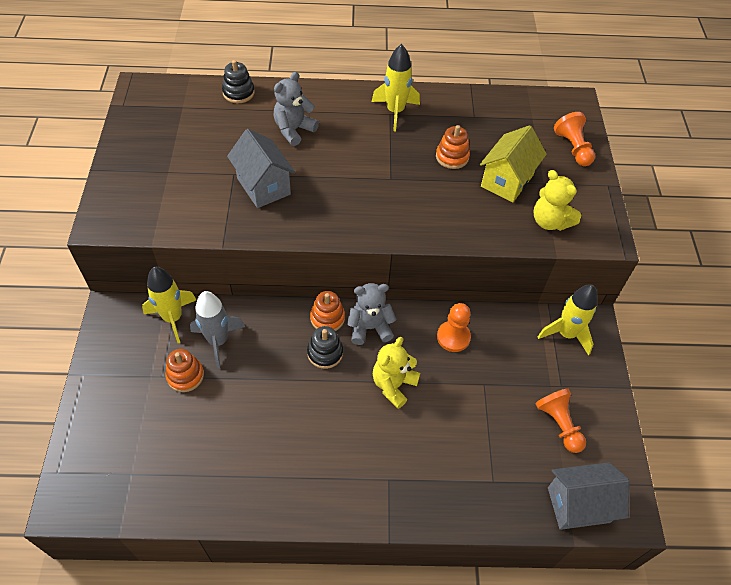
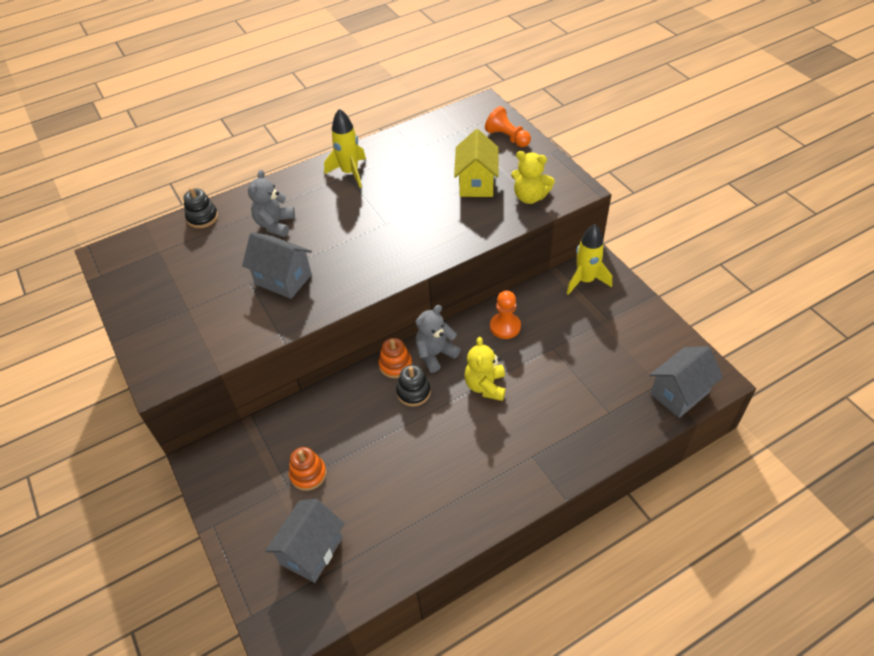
camera: 25 degrees left, 5 degrees down
(140, 446) = (311, 551): none -> grey house
(173, 318) = (262, 435): yellow rocket -> none
(218, 341) = (316, 432): grey rocket -> none
(452, 157) = (421, 185): orange stacking toy -> none
(559, 424) = (626, 346): orange pawn -> none

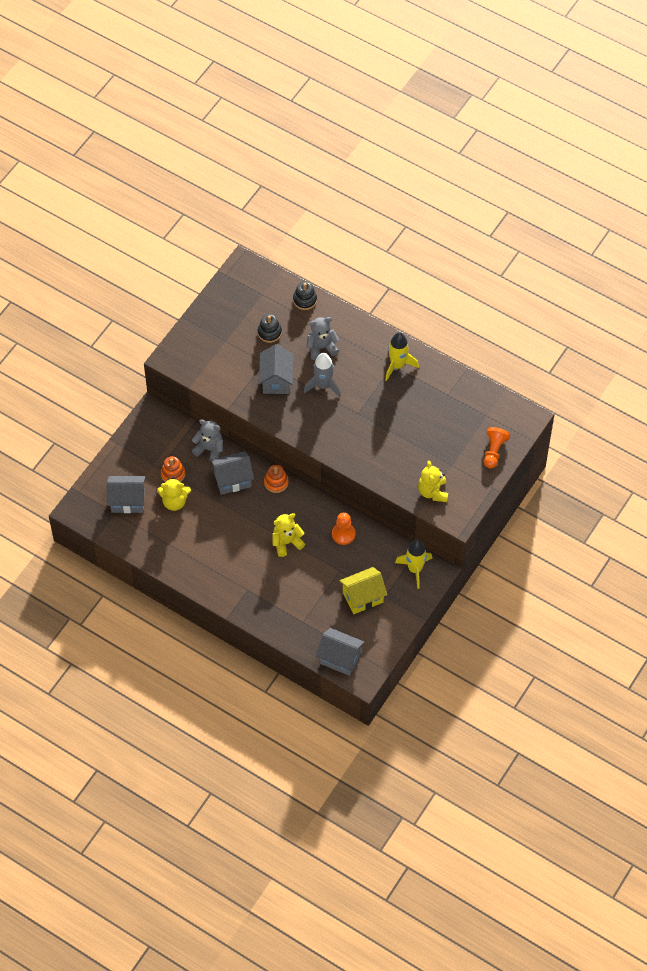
camera: 60 degrees right, 10 degrees up
(325, 240) = (323, 385): none -> grey rocket
(350, 489) = (174, 501): none -> yellow teddy bear
(362, 409) = (232, 480): none -> grey house
(413, 392) = (260, 503): black stacking toy -> black stacking toy (269, 332)
(435, 354) = (297, 502): grey teddy bear -> grey teddy bear (209, 449)
(476, 183) = (429, 452): yellow house -> yellow house (363, 597)

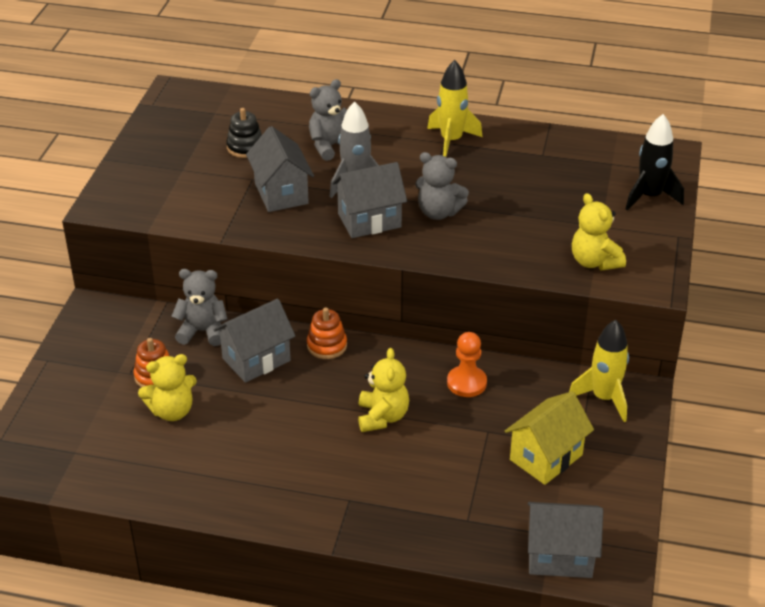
camera: 20 degrees left, 20 degrees down
(128, 501) = (91, 430): grey house -> grey house (369, 220)
(286, 542) = (382, 417): yellow teddy bear -> yellow teddy bear turned 135 degrees clockwise
(305, 300) = (280, 106): black stacking toy -> none
(362, 424) = (438, 212): none -> grey teddy bear
(494, 451) = (650, 197): orange pawn -> black rocket

